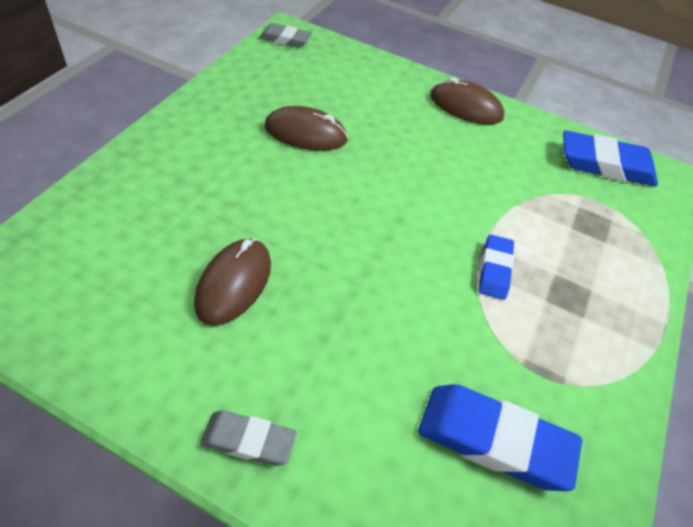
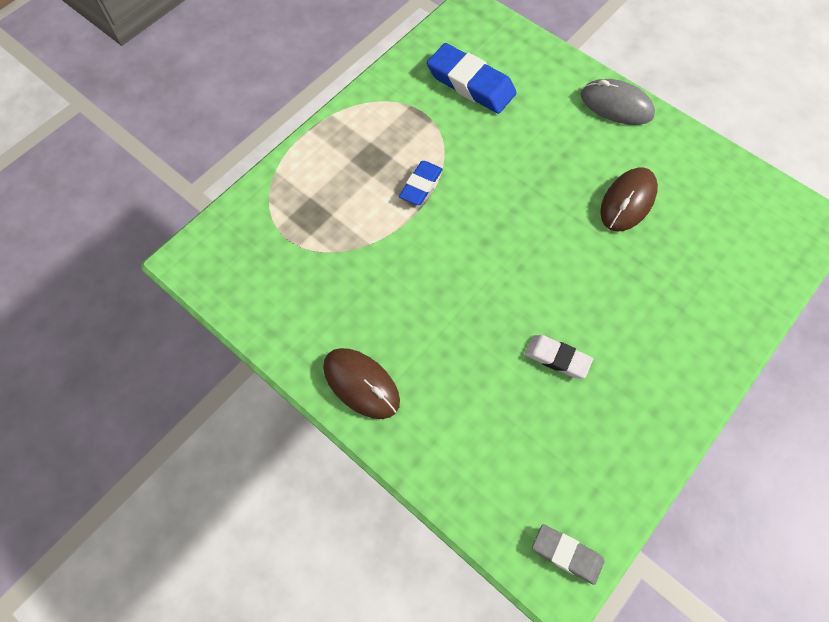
camera: 160 degrees left, 15 degrees up
(248, 440) = (616, 105): grey eraser -> grey mouse
(306, 133) = (557, 358): brown mouse -> white eraser
(605, 165) = (248, 279): blue eraser -> none

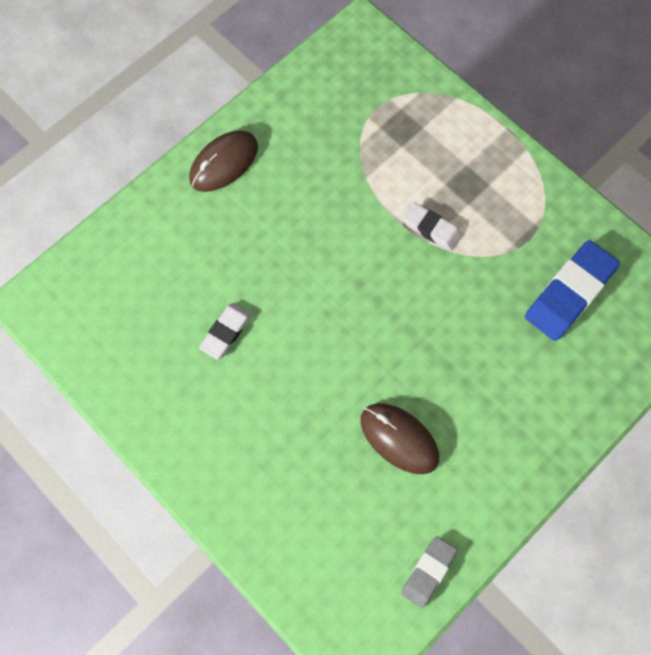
camera: 95 degrees right, 5 degrees up
(421, 185) = (431, 228): blue eraser -> white eraser
(566, 554) = (52, 310): grey eraser -> grey eraser (428, 571)
(616, 105) = (536, 454): grey mouse -> none

